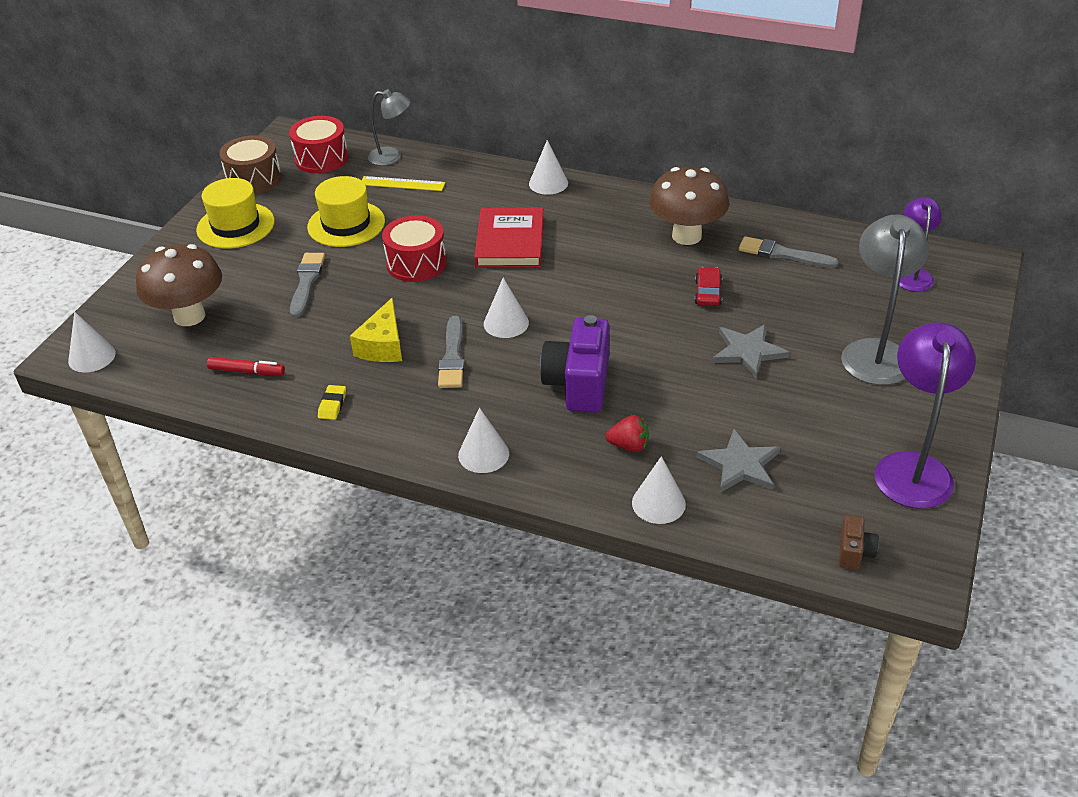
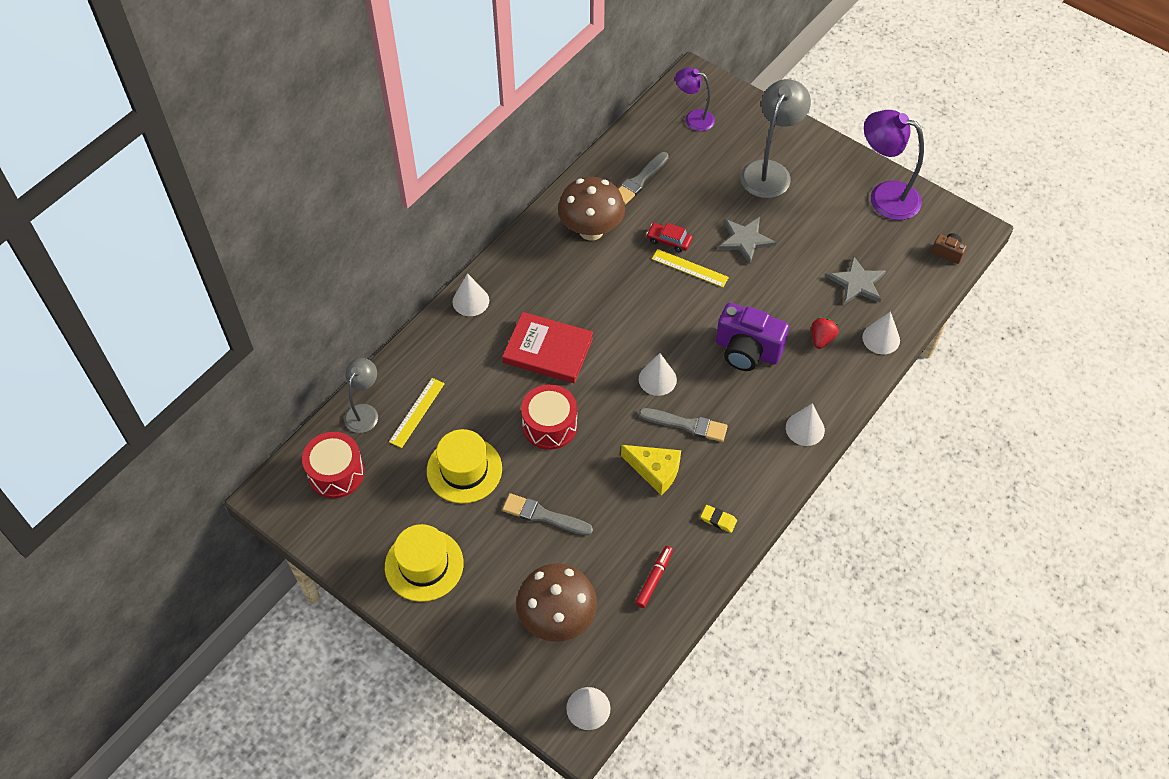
camera: 75 degrees left, 15 degrees up
(254, 179) = (345, 539): brown drum -> none
(677, 316) = (690, 268): none -> yellow ruler
(875, 352) = (769, 171): grey lamp -> grey lamp turned 90 degrees clockwise

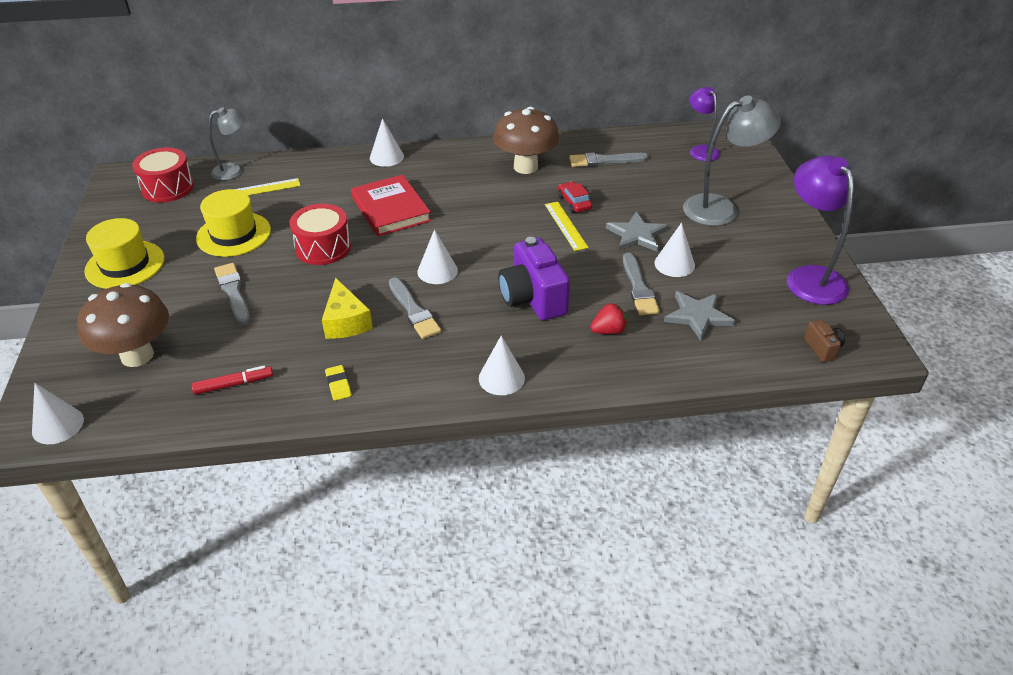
camera: 45 degrees right, 15 degrees down
(799, 287) = (638, 288): none -> grey brush
(881, 338) = (665, 365): white cone -> white cone (674, 264)

